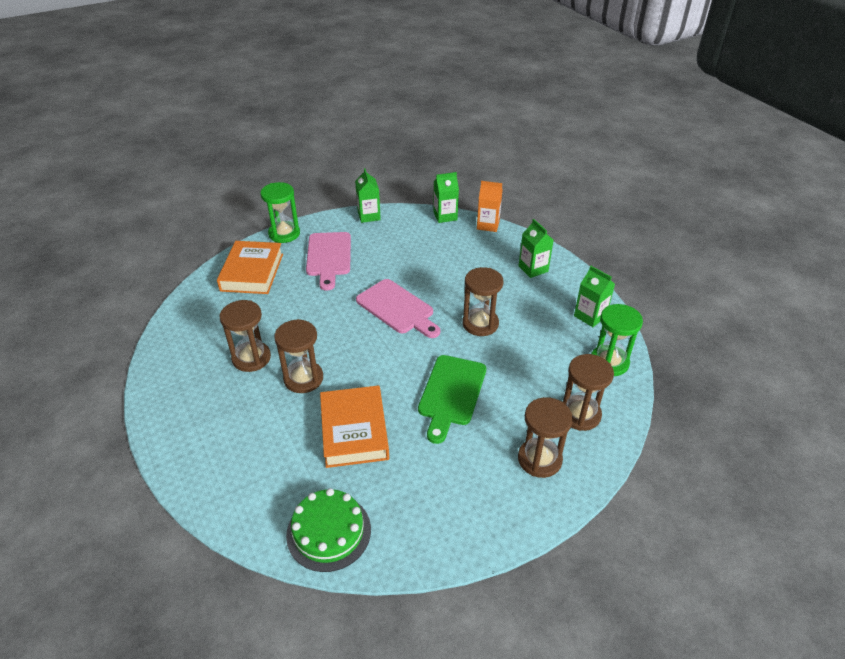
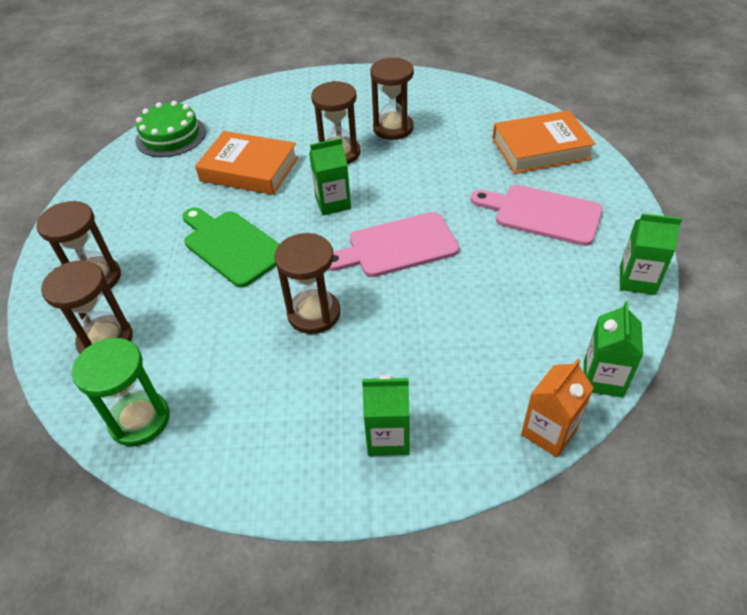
camera: 120 degrees right, 5 degrees up
(252, 272) = (540, 149): orange book -> orange book turned 45 degrees counterclockwise
(284, 234) = (617, 186): green hourglass -> none
(590, 316) = (232, 453): green carton -> green carton (333, 203)

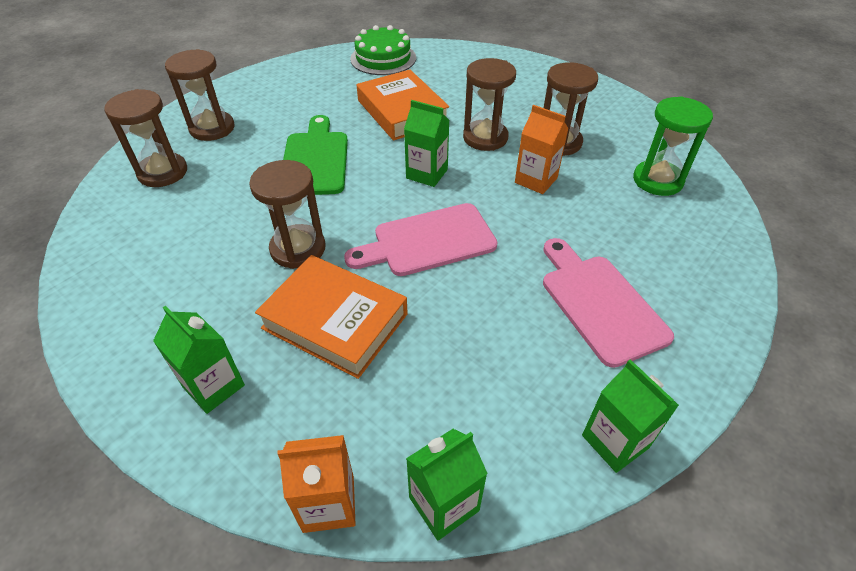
camera: 40 degrees right, 0 degrees up
(140, 420) = (107, 239): green hourglass -> green hourglass (657, 180)
(397, 246) = (428, 241): pink cutting board -> pink cutting board turned 45 degrees counterclockwise
(411, 163) = (536, 180): none -> orange carton
(540, 149) = (683, 242): orange book -> orange book (335, 321)

